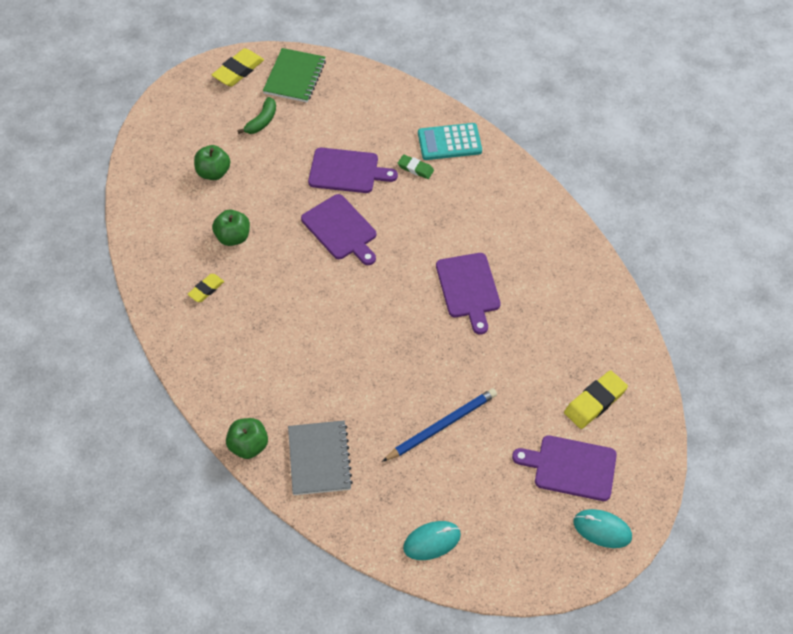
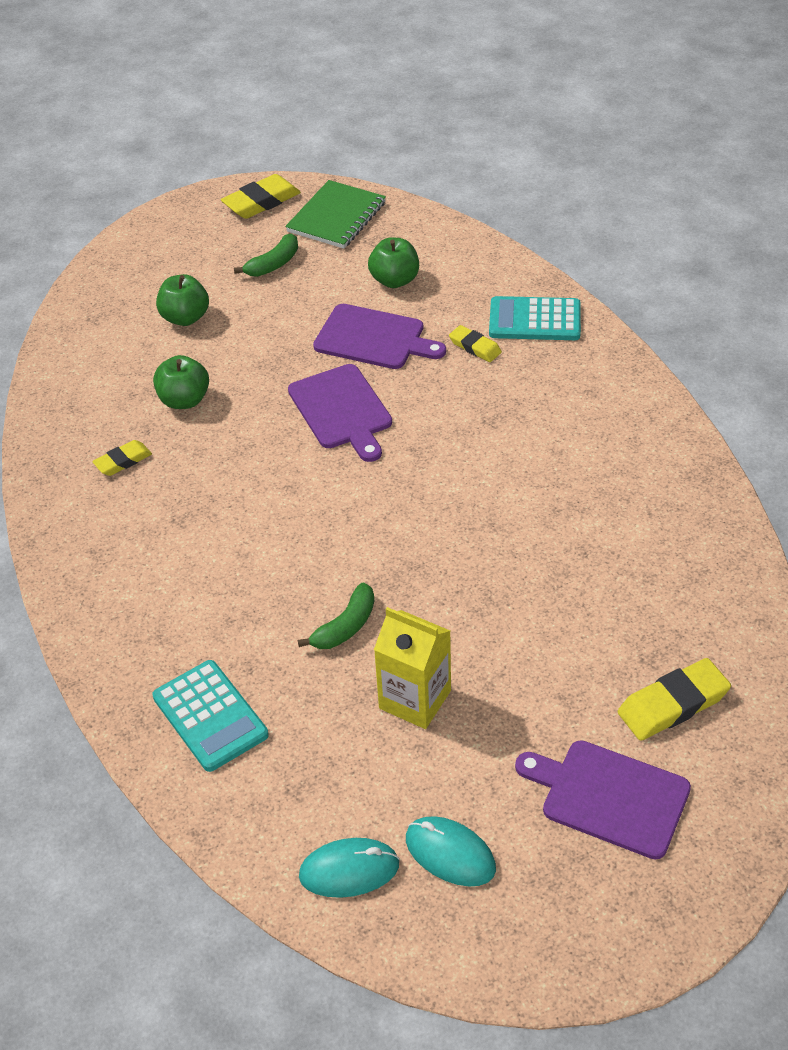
camera: 15 degrees right, 10 degrees down
(248, 446) = (110, 679): green apple -> green apple (394, 280)
(319, 459) = (210, 716): grey notebook -> turquoise calculator
(386, 384) = (345, 626): none -> green banana
(415, 168) = (475, 347): green eraser -> yellow eraser
(442, 426) = (415, 699): blue pencil -> yellow carton
(468, 288) = (511, 513): purple cutting board -> none
(602, 529) = (639, 904): turquoise mouse -> turquoise mouse (450, 853)

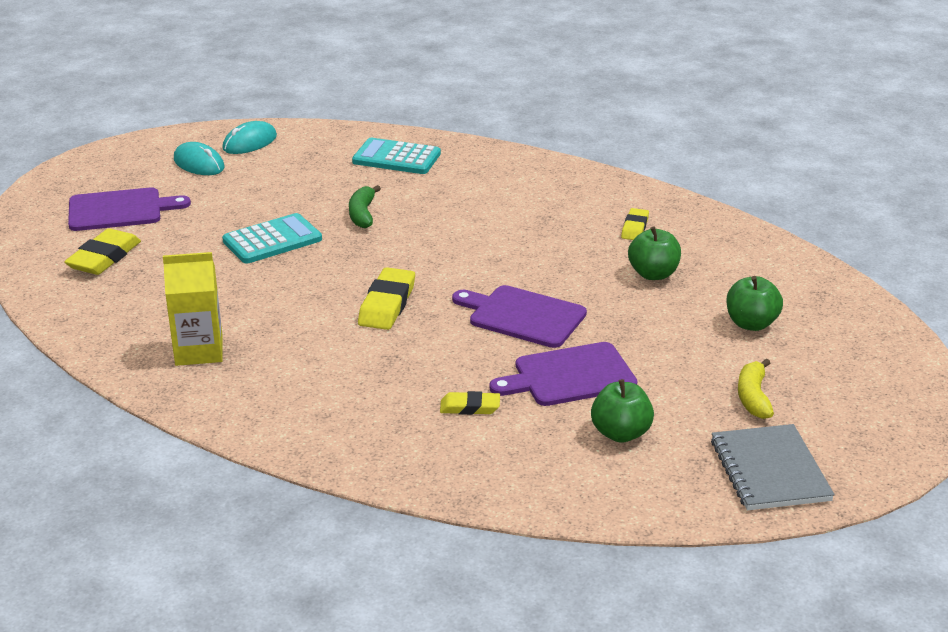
camera: 140 degrees right, 15 degrees down
(261, 202) = (868, 451): yellow eraser -> yellow eraser (387, 304)
(273, 264) = (753, 397): green banana -> yellow banana
(336, 217) = (769, 470): green notebook -> grey notebook
(415, 699) = (280, 203): yellow carton -> yellow carton (199, 351)
(450, 853) = (199, 164): turquoise mouse -> turquoise mouse turned 45 degrees clockwise
(534, 320) = (439, 455): turquoise calculator -> turquoise calculator (272, 240)

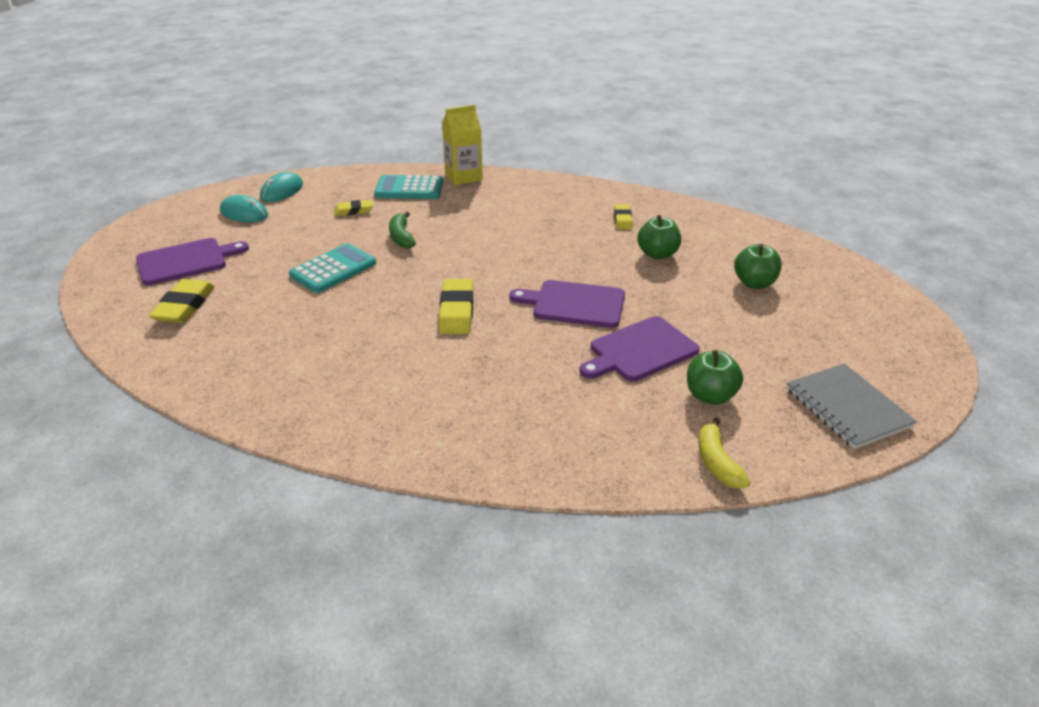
camera: 15 degrees left, 5 degrees up
(199, 351) = (305, 381): yellow carton -> yellow carton (463, 177)
(470, 407) = (572, 394): yellow eraser -> yellow eraser (353, 211)
(753, 397) = (794, 344): yellow banana -> yellow banana (717, 462)

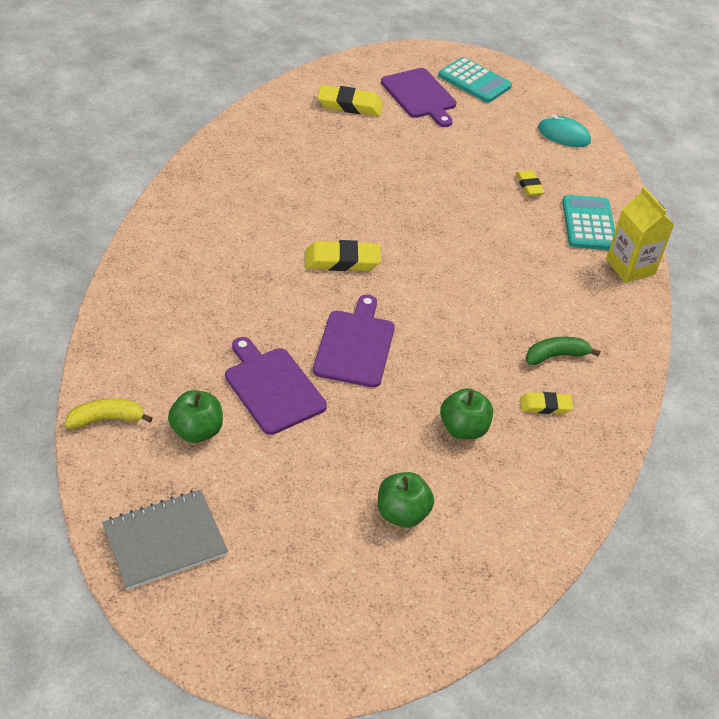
camera: 85 degrees right, 10 degrees up
(244, 213) = (512, 117): turquoise mouse -> none
(333, 269) = (412, 180): turquoise calculator -> turquoise calculator (474, 81)
(401, 237) = (478, 221): green banana -> green banana (556, 356)

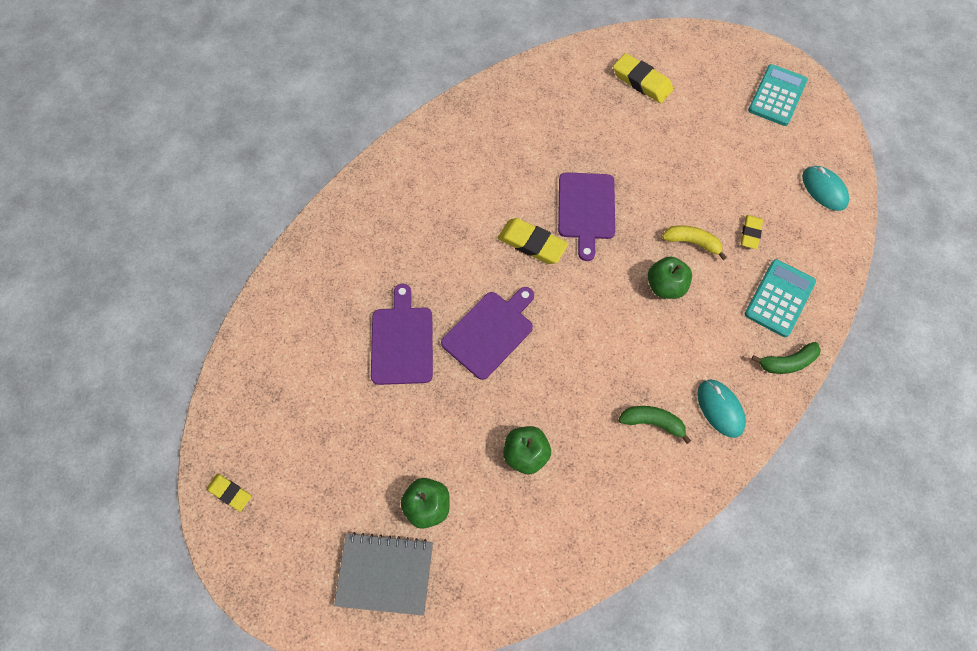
camera: 35 degrees right, 20 degrees up
(107, 419) = (270, 312): yellow banana -> yellow banana (692, 242)
(165, 541) = (248, 437): grey notebook -> grey notebook (385, 573)
(197, 431) = (325, 353): green apple -> green apple (665, 286)
(420, 96) = (713, 94): purple cutting board -> purple cutting board (586, 209)
(474, 81) = (777, 96): turquoise calculator -> turquoise calculator turned 135 degrees counterclockwise
(545, 406) = (608, 467): yellow eraser -> yellow eraser (230, 492)
(604, 322) = (720, 408): none -> turquoise mouse
(630, 267) = (787, 362): yellow carton -> green banana

